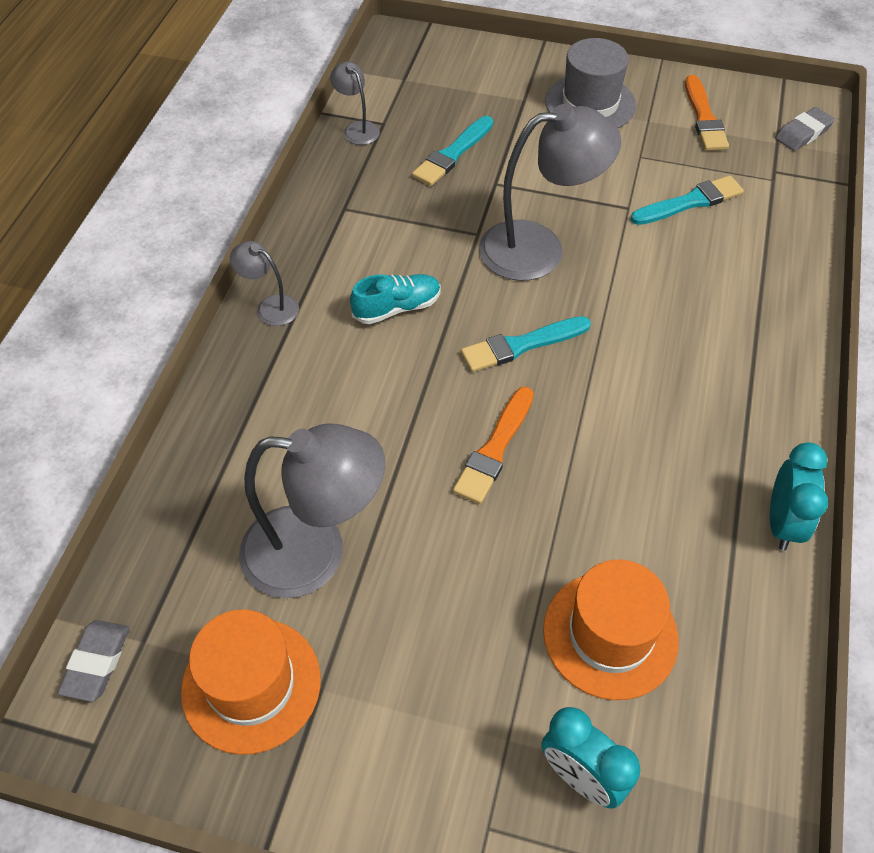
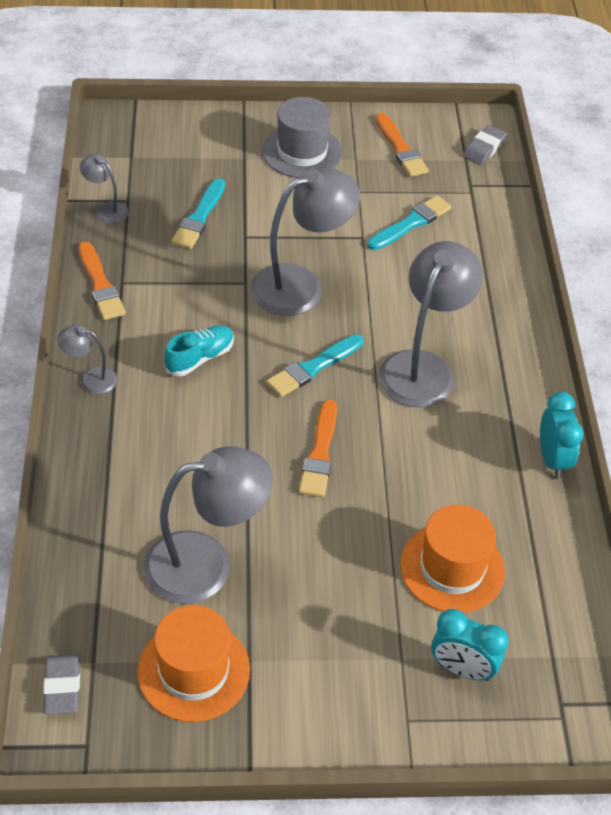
camera: 20 degrees left, 5 degrees down
(320, 207) = (100, 285): none -> orange brush
(652, 372) = (423, 367): none -> grey lamp

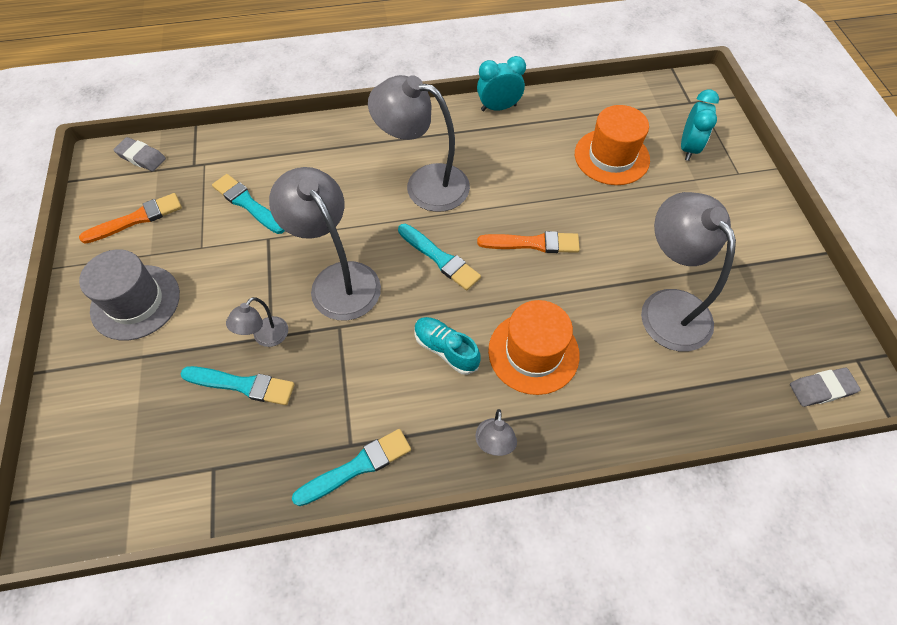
camera: 95 degrees left, 10 degrees up
(100, 285) = (357, 466): orange brush -> turquoise brush
(106, 209) = (230, 489): grey lamp -> grey lamp (266, 338)
(194, 670) = (763, 299): orange hat -> orange hat (533, 352)

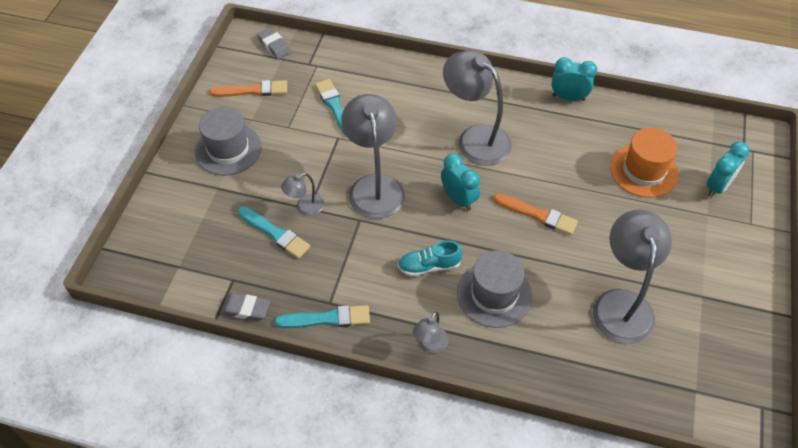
camera: 25 degrees right, 5 degrees down
(440, 258) = (458, 199): turquoise brush -> turquoise clock
(446, 349) = (429, 266): turquoise shoe -> turquoise shoe turned 75 degrees counterclockwise
(533, 352) = (494, 294): orange hat -> grey hat
(821, 389) = (715, 414): grey eraser -> grey eraser (246, 309)

